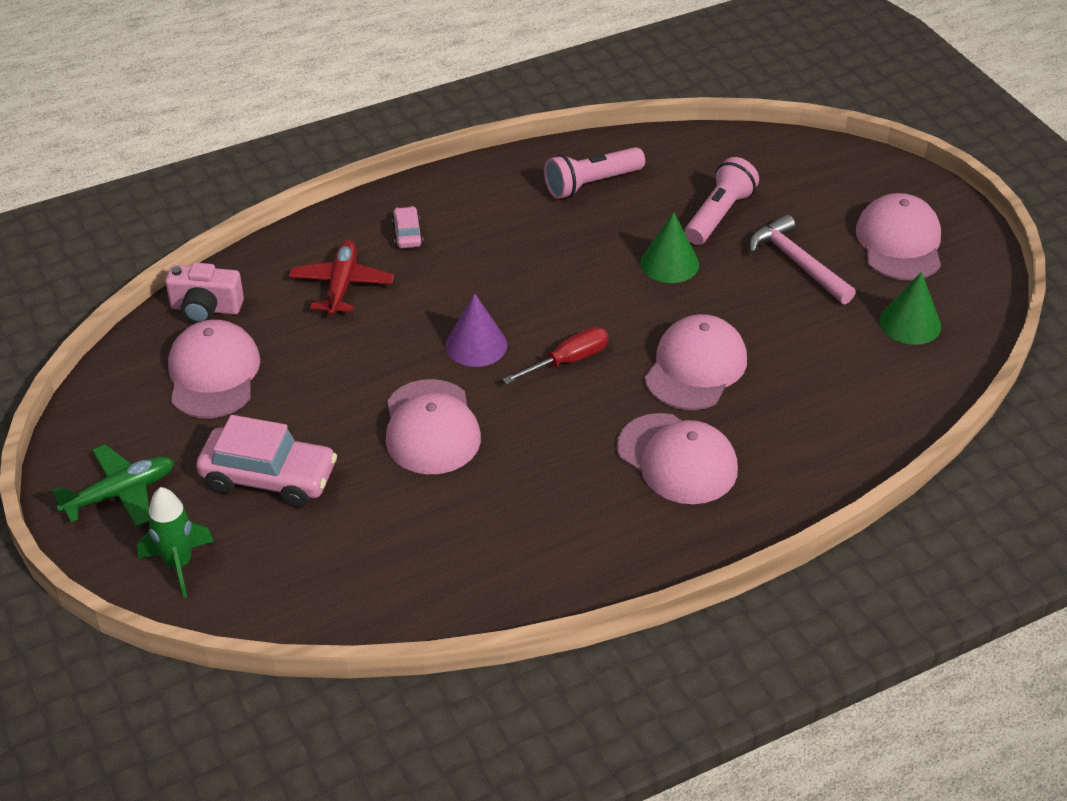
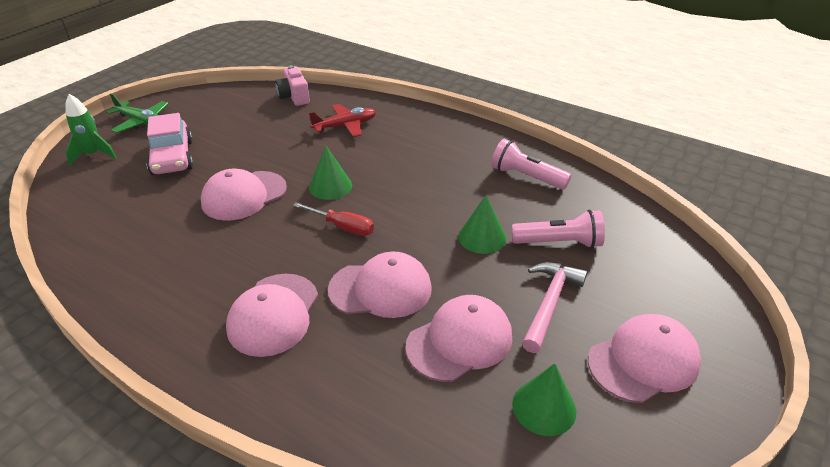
camera: 60 degrees right, 5 degrees down
(213, 374) = (245, 115): pink cap -> pink cap (459, 341)
(407, 234) = (407, 130): pink car -> none
(476, 345) = (330, 186): purple cone -> green cone

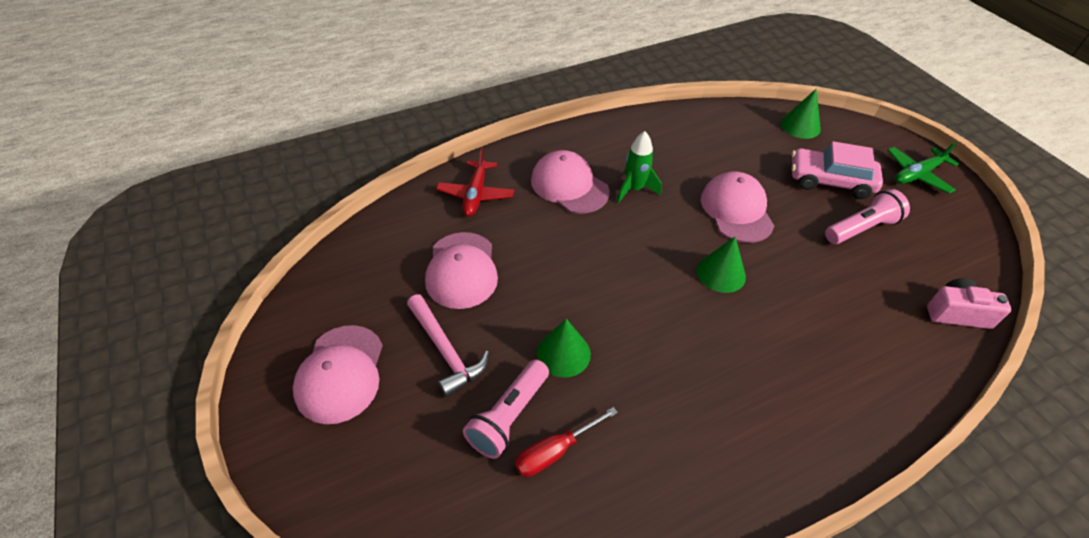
camera: 120 degrees right, 10 degrees up
(94, 155) = (855, 137): green rocket -> green rocket (634, 189)
(342, 227) = (647, 257): red screwdriver -> red screwdriver (555, 451)
(345, 126) = (853, 335): red plane -> red plane (476, 194)
(380, 289) = (550, 250): pink cap -> none
(526, 176) = (642, 469): pink flashlight -> pink flashlight (861, 228)
(544, 407) = (370, 284): green cone -> green cone (800, 126)

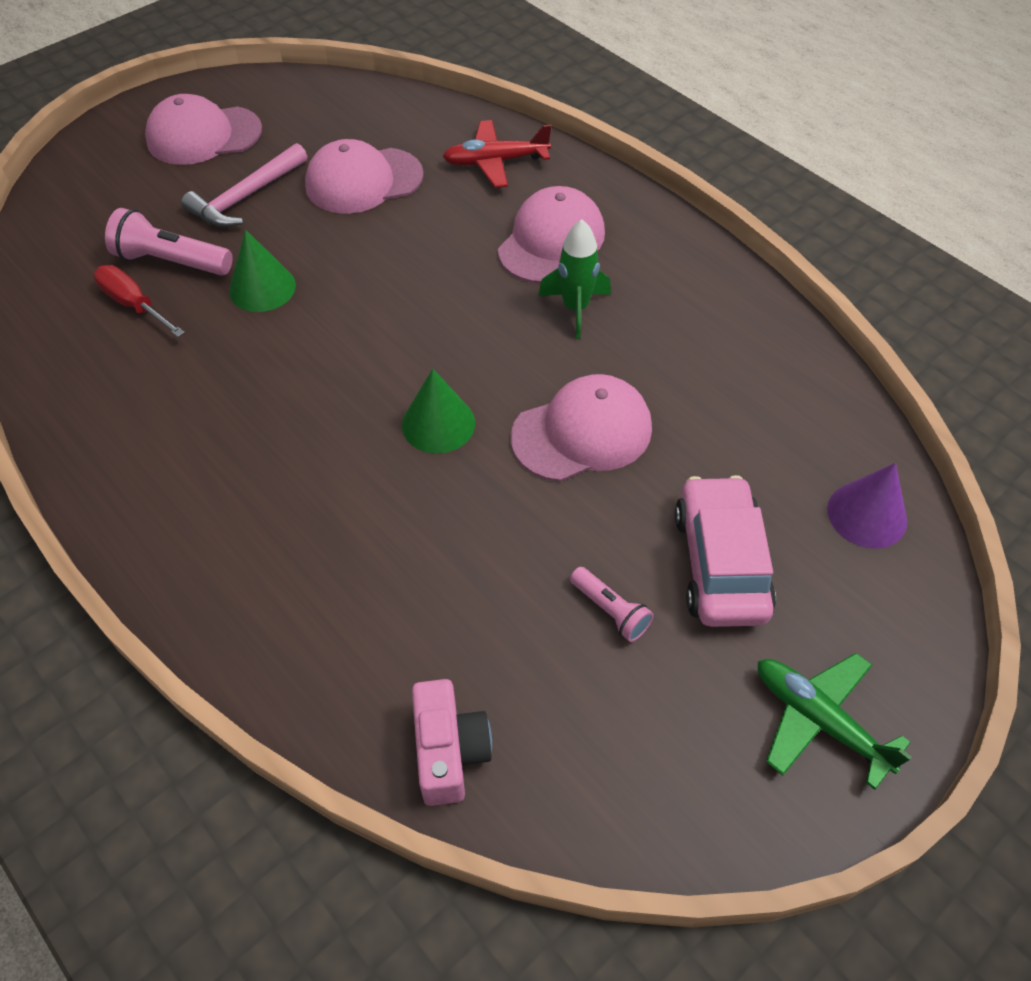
camera: 75 degrees right, 5 degrees up
(800, 126) = (867, 514): green cone -> purple cone
(861, 228) = (610, 611): pink flashlight -> pink flashlight, size x0.59

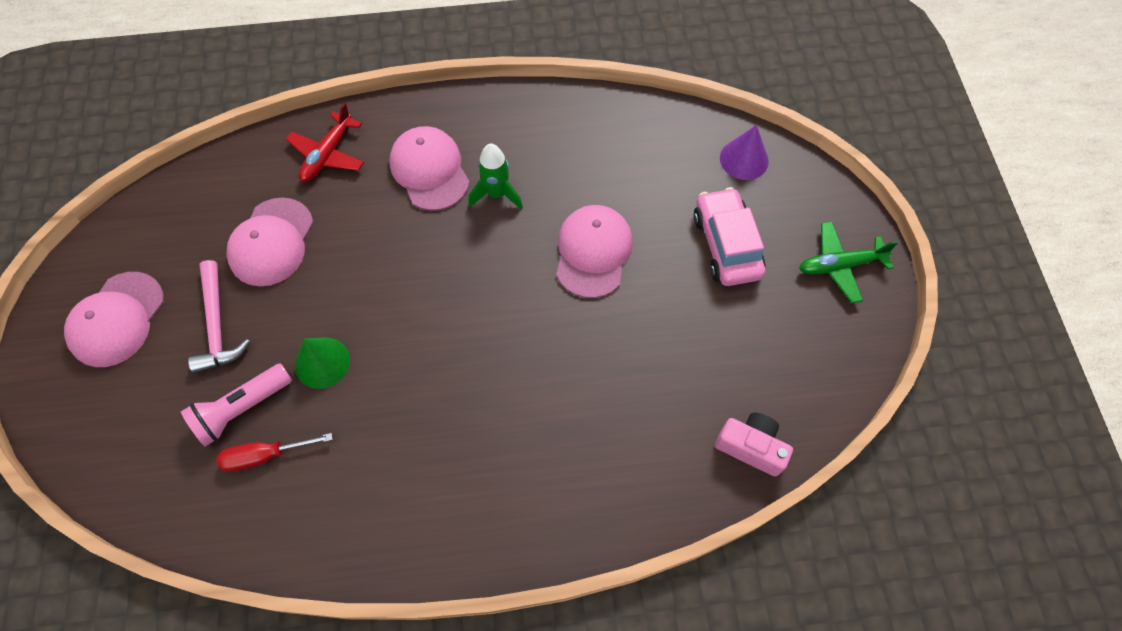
camera: 55 degrees left, 10 degrees up
(438, 423) = (527, 323): green cone -> none
(610, 611) = (719, 315): pink flashlight -> none
(720, 563) = (726, 245): pink car -> pink car turned 45 degrees clockwise

